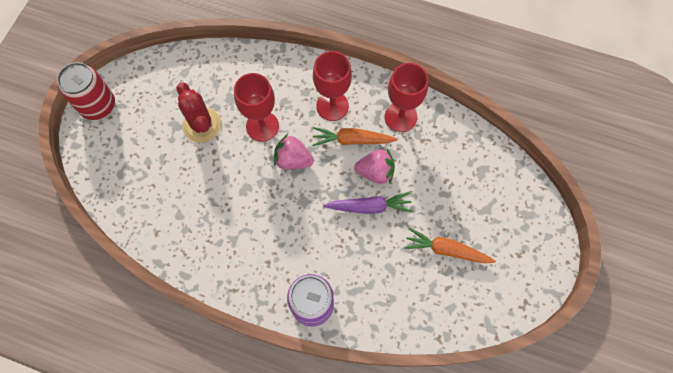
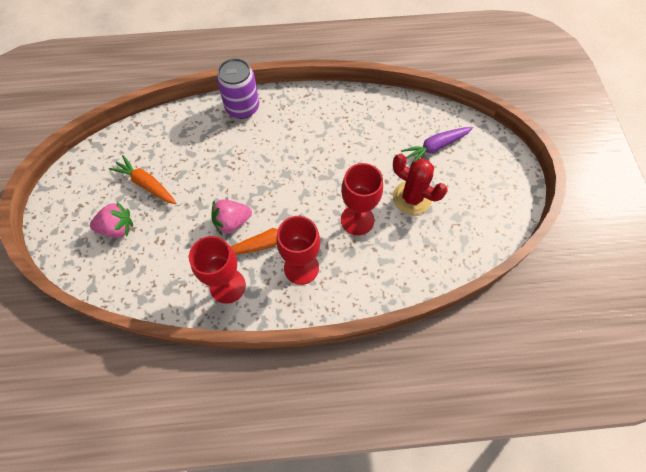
camera: 155 degrees right, 5 degrees down
(98, 105) = (513, 176): red can -> none
(293, 160) = (312, 202): pink strawberry -> pink strawberry (117, 228)
(369, 207) = (226, 191): purple carrot -> purple carrot (435, 147)
(446, 250) = (146, 184): orange carrot -> orange carrot turned 135 degrees counterclockwise

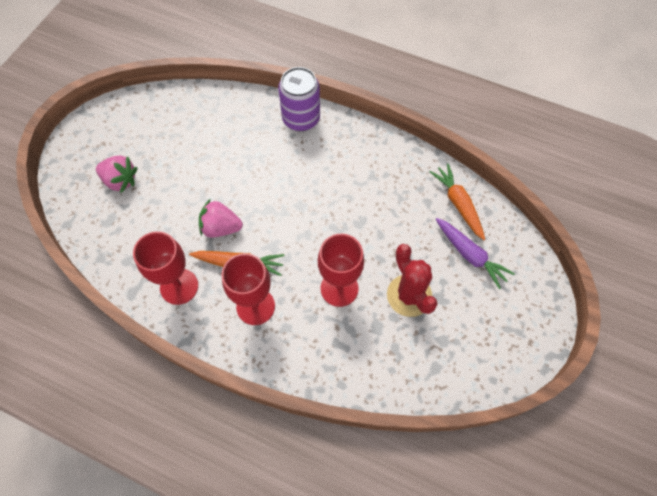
camera: 30 degrees right, 0 degrees up
(146, 184) = (169, 152): orange carrot -> orange carrot (458, 204)
(435, 147) = (470, 255): purple carrot -> purple carrot turned 135 degrees counterclockwise

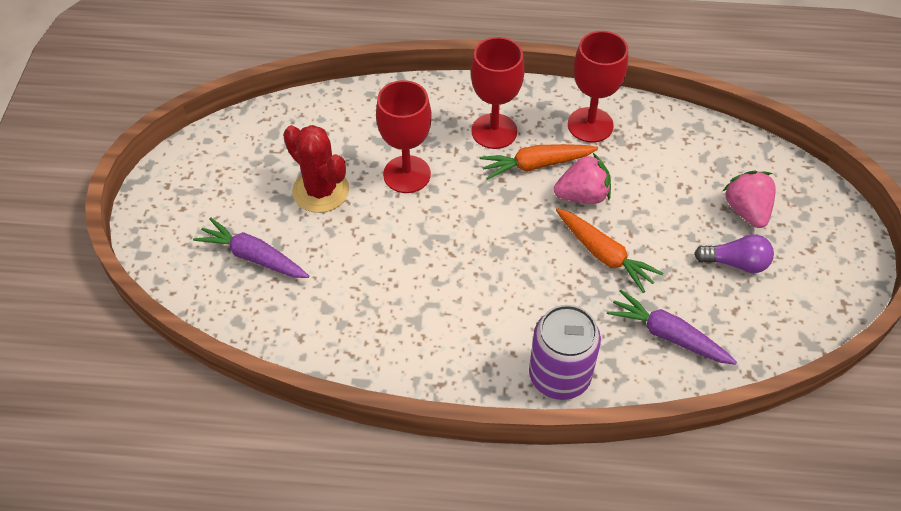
camera: 160 degrees right, 10 degrees down
(120, 181) = (746, 210): pink strawberry -> pink strawberry turned 75 degrees clockwise
(155, 149) = (735, 263): none -> purple light bulb
(226, 121) = (668, 335): none -> purple carrot
(458, 204) = (281, 318): orange carrot -> orange carrot (604, 255)

